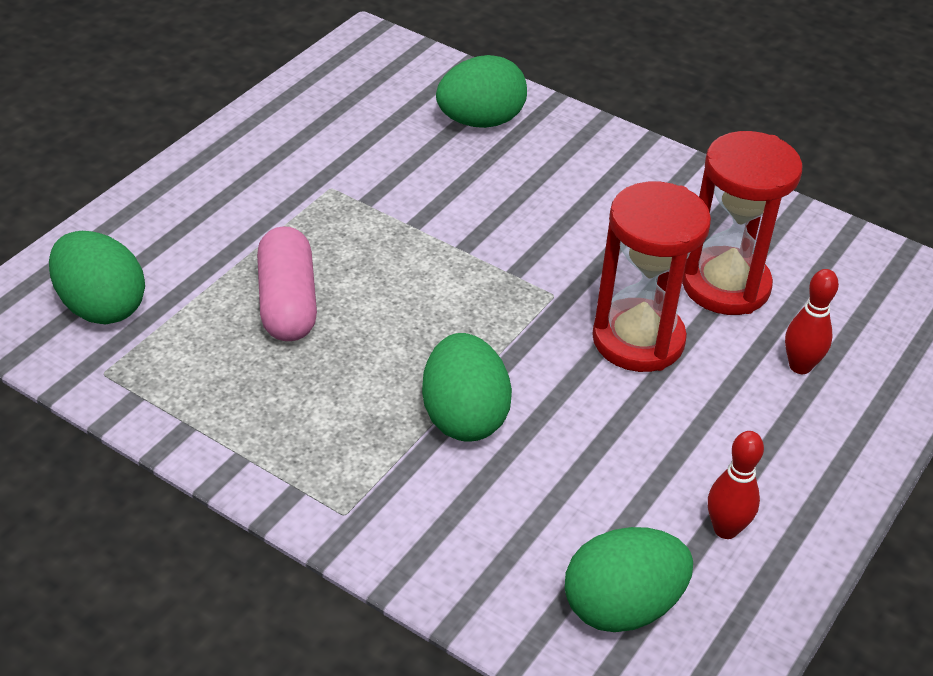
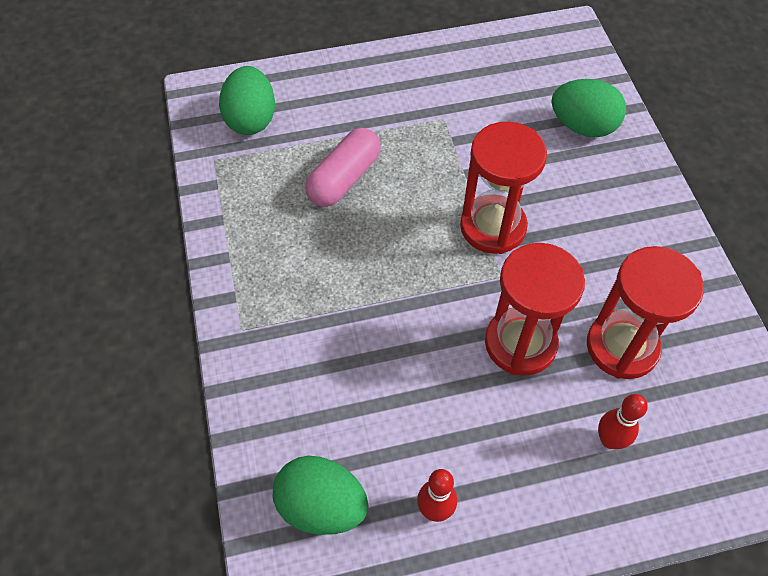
camera: 45 degrees right, 15 degrees up
(464, 416) = (363, 318): green egg -> none
(496, 257) = (493, 227): none -> red hourglass

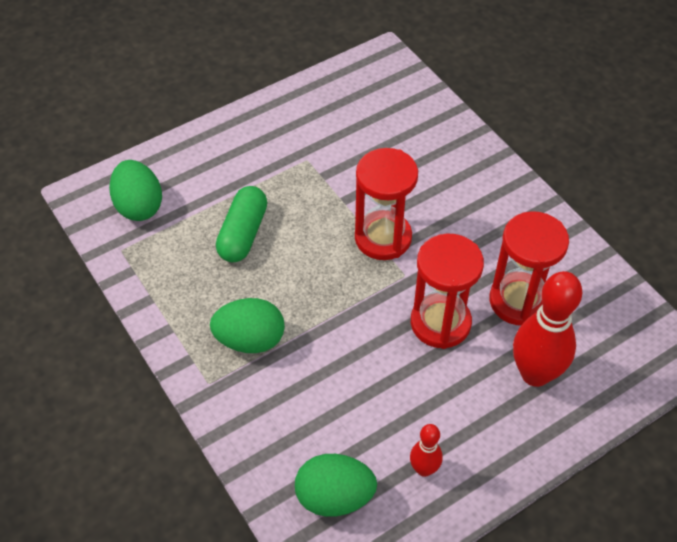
camera: 20 degrees left, 5 degrees down
(344, 179) = (243, 234): pink capsule -> green capsule
(582, 126) = (423, 135): green egg -> green egg (250, 340)
(609, 440) = (535, 374): red bowling pin -> red bowling pin, size x1.96

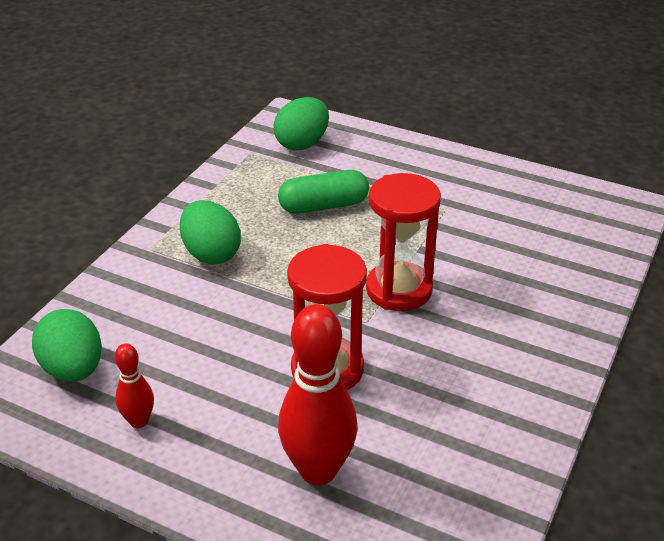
camera: 60 degrees right, 15 degrees down
(519, 301) = (407, 421): red hourglass -> none

